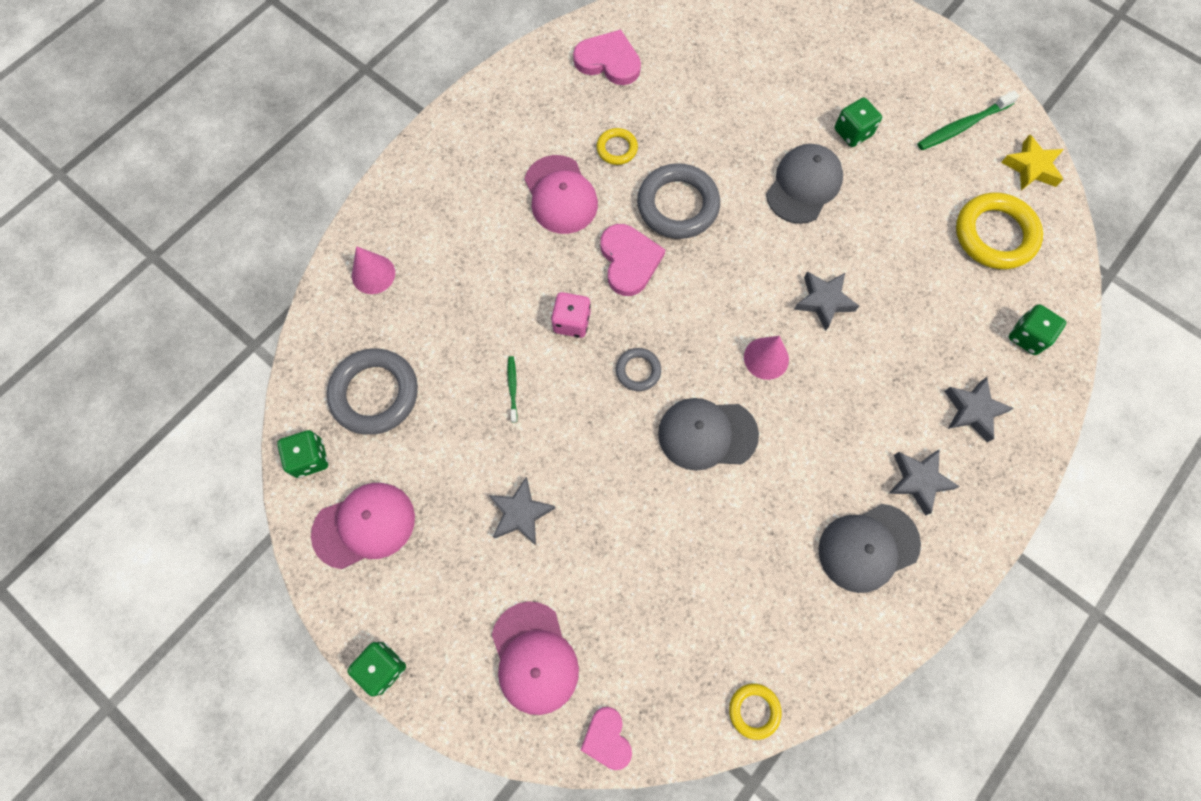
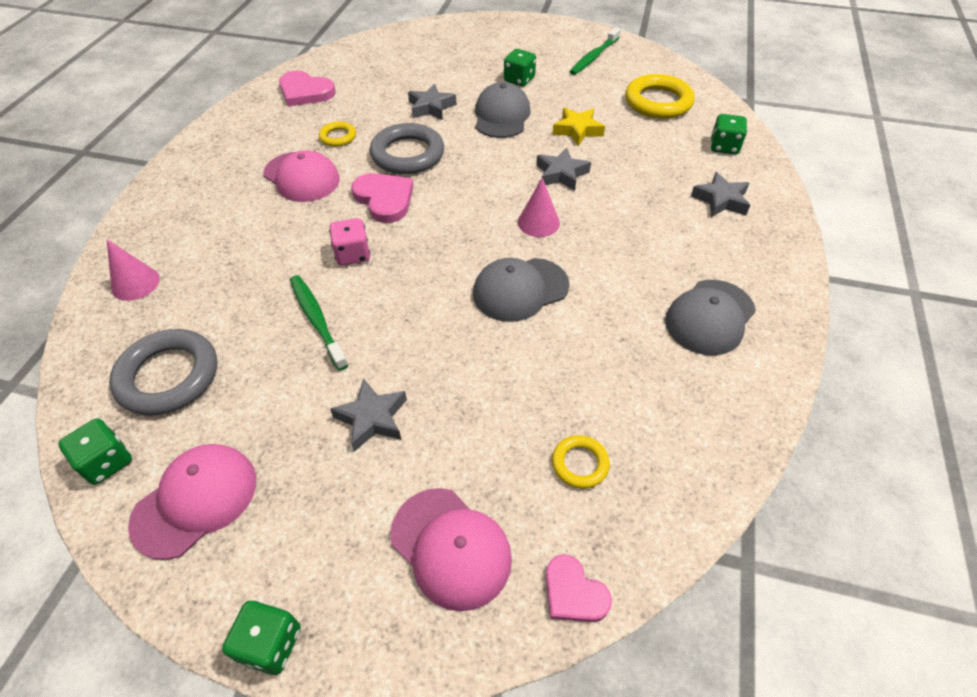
camera: 25 degrees left, 20 degrees down
(512, 388) = (317, 321): green toothbrush -> green toothbrush, size x1.85
(608, 61) = (305, 92): pink heart -> pink heart turned 150 degrees counterclockwise
(638, 371) = (432, 267): grey ring -> none
(754, 710) = (703, 491): yellow ring -> yellow ring (580, 464)
(918, 481) = (715, 257): grey star -> grey star (431, 107)
(1031, 167) = (655, 64): yellow star -> yellow star (577, 130)

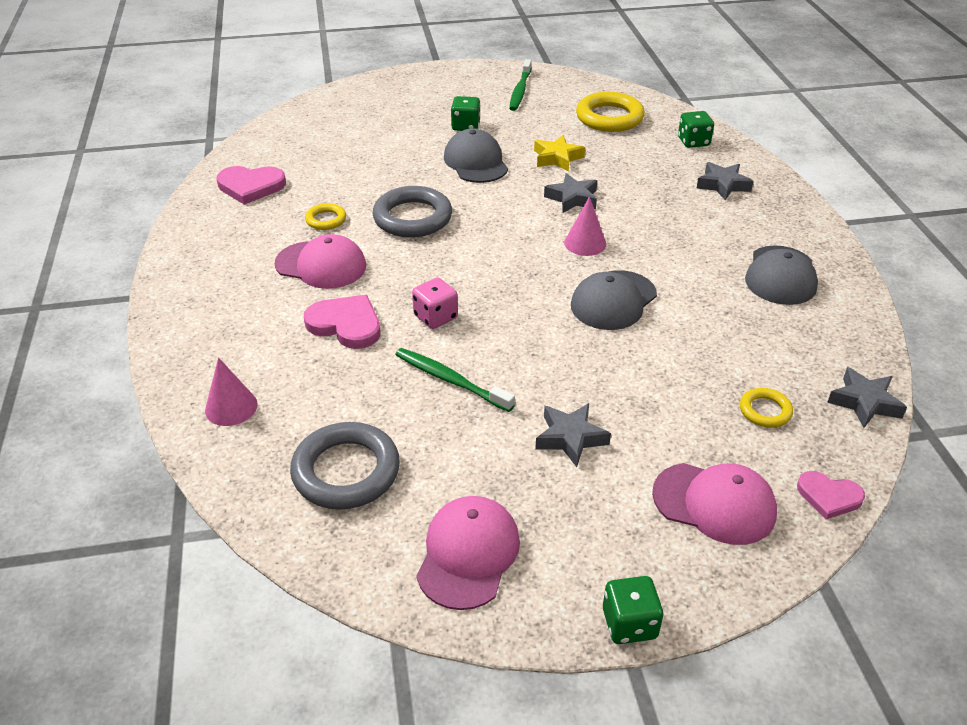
camera: 25 degrees left, 10 degrees down
(107, 462) = (352, 558): green dice -> none
(384, 199) = (424, 262): pink heart -> pink heart (346, 324)
(431, 107) = (399, 170): grey star -> grey star (864, 402)

